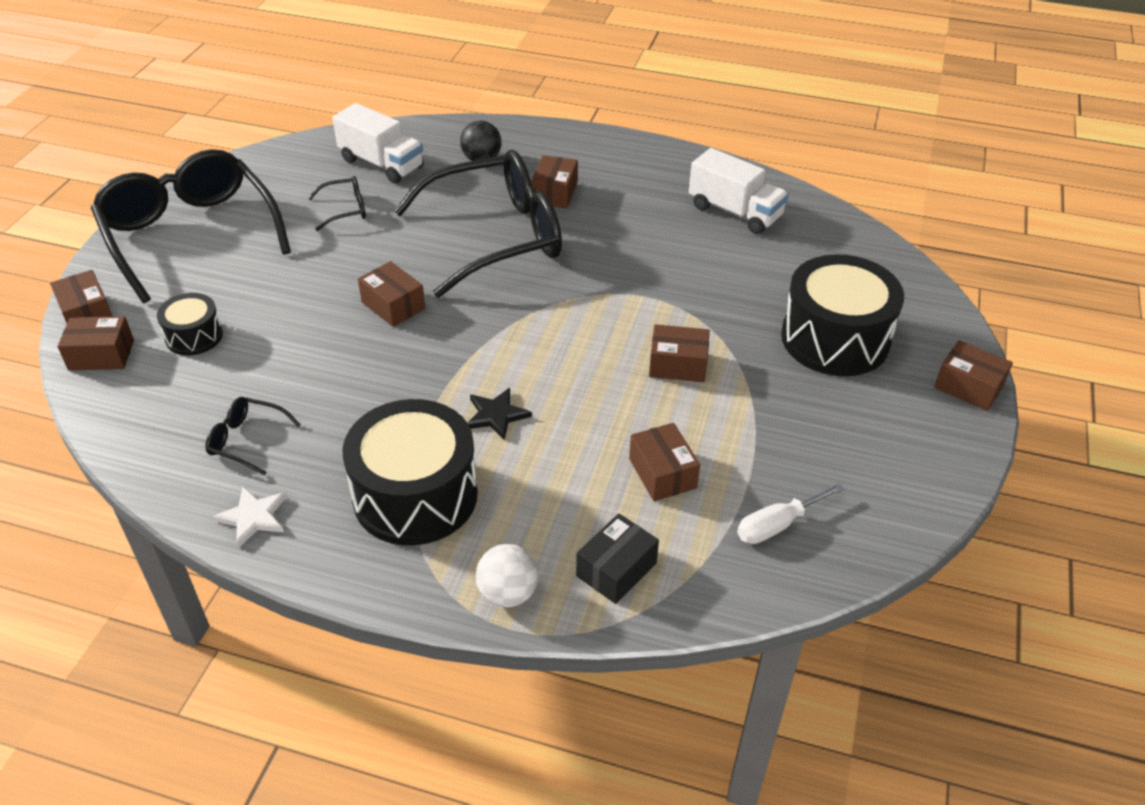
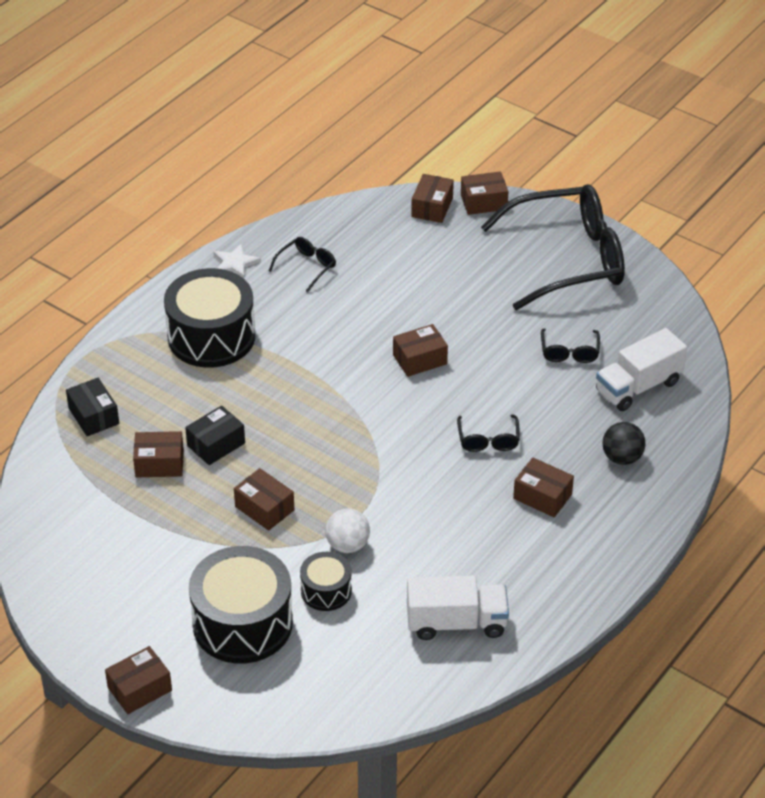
camera: 110 degrees right, 0 degrees up
(194, 336) = (432, 252): black drum -> black drum (326, 591)
(496, 236) = (488, 440): black glasses -> black glasses, size x0.40
(496, 415) = (265, 391): black star -> none
(508, 593) = (107, 362): white ball -> white ball (347, 545)
(605, 432) = (216, 444): none -> black box
(678, 365) = (264, 508): brown box -> brown box turned 75 degrees counterclockwise
(735, 212) = (456, 623): white truck -> white truck turned 150 degrees counterclockwise
(777, 525) = (78, 508): white screwdriver -> none

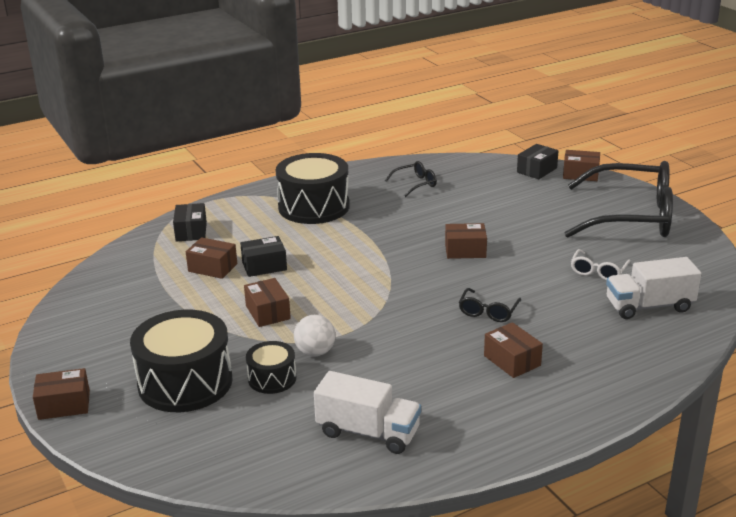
camera: 25 degrees right, 15 degrees down
(235, 263) = (364, 173): white star -> none
(432, 207) = (537, 170): brown box -> black box
(569, 352) = (598, 272): black glasses -> white glasses
(622, 458) = (605, 351): black ball -> none

